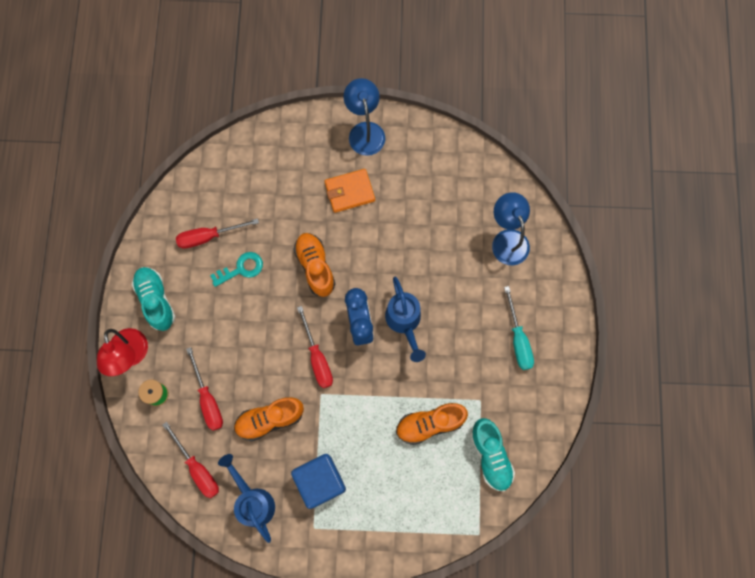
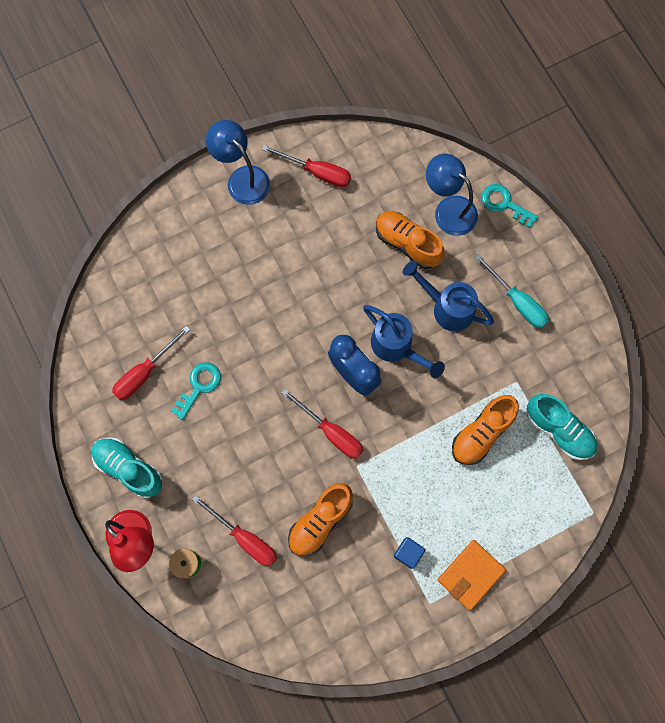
camera: 30 degrees left, 0 degrees up
(197, 468) = (276, 614): red screwdriver -> red screwdriver (317, 172)
(253, 500) = (352, 612): blue watering can -> blue watering can (446, 307)
(315, 267) = (274, 342): orange shoe -> orange shoe (407, 243)
(320, 481) = (408, 553): blue cube -> blue cube, size x0.49
(349, 192) = (263, 248): orange wallet -> orange wallet (470, 575)
(554, 258) = (504, 204): none -> turquoise key

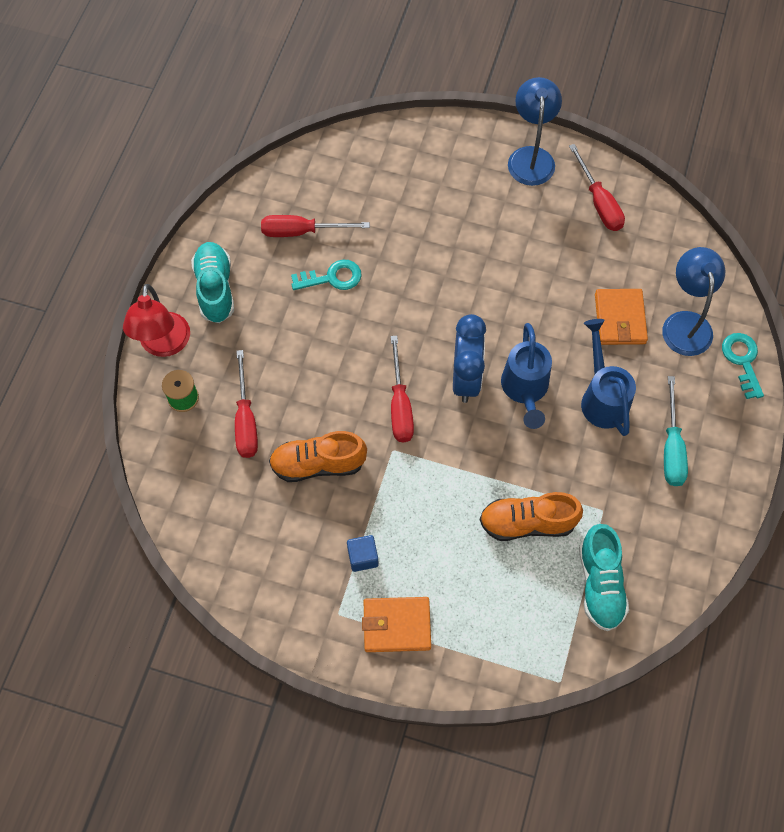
camera: 45 degrees right, 10 degrees down
(407, 243) = (620, 319): orange shoe -> orange wallet

